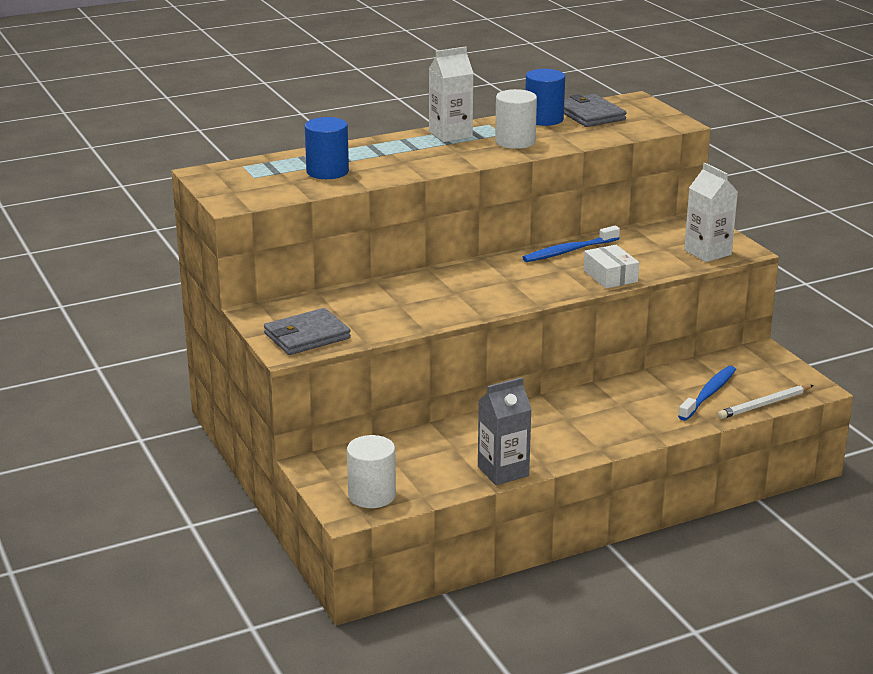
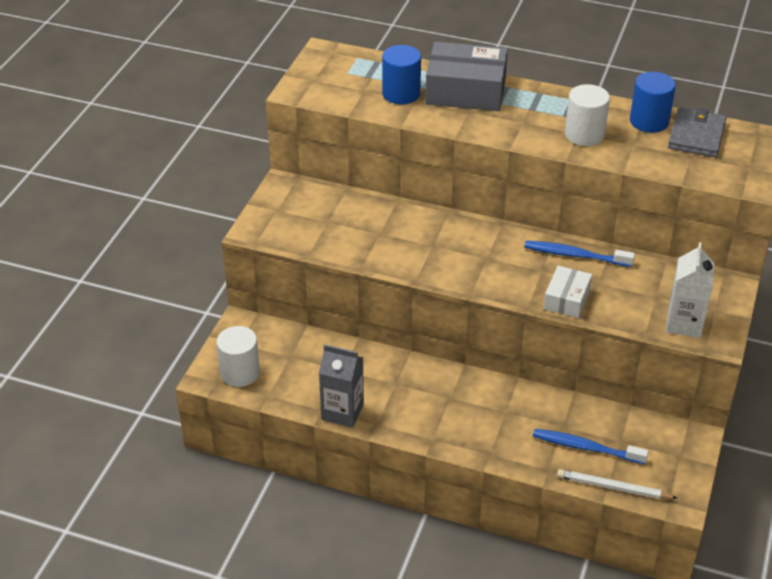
camera: 45 degrees right, 15 degrees up
(307, 336) = (282, 225): grey wallet -> none
(376, 152) = (466, 91): none -> grey box
(450, 134) = (548, 100): white carton -> none
(708, 394) = (586, 447): blue toothbrush -> blue toothbrush turned 150 degrees counterclockwise

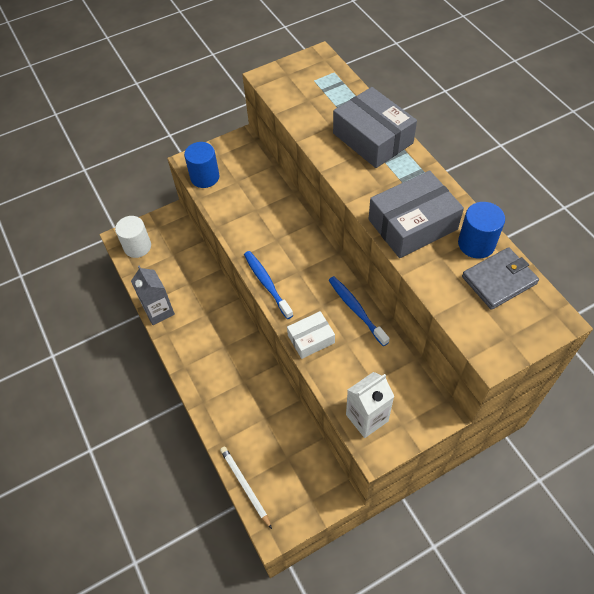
camera: 45 degrees right, 15 degrees up
(401, 94) = (327, 116): blue cylinder -> blue cylinder (205, 177)
(584, 134) = (412, 224): white cylinder -> grey box
(586, 447) = (261, 444): blue toothbrush -> blue toothbrush (266, 283)

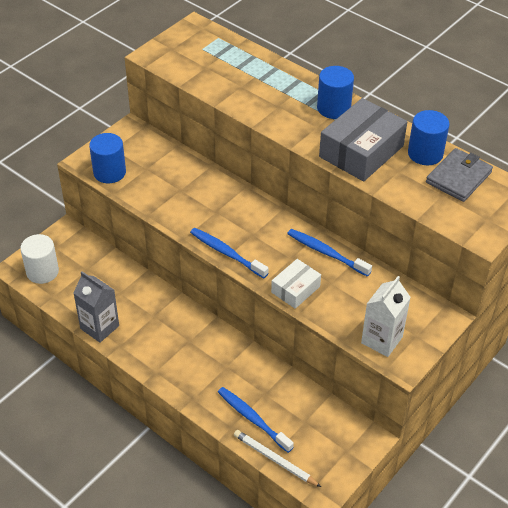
camera: 25 degrees left, 10 degrees down
(244, 439) = (252, 419): none -> blue toothbrush
(372, 138) = (287, 88): grey box -> none
(407, 170) = (333, 108): none -> blue cylinder

